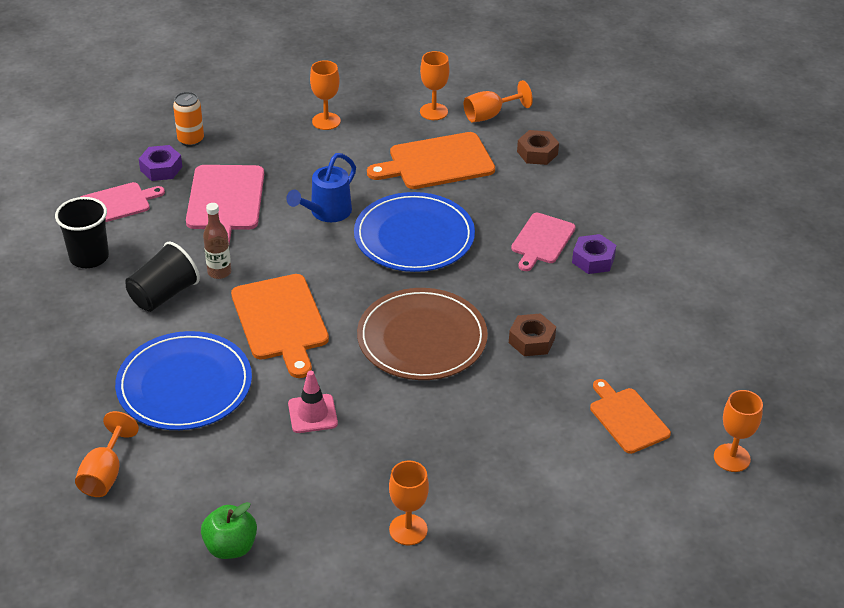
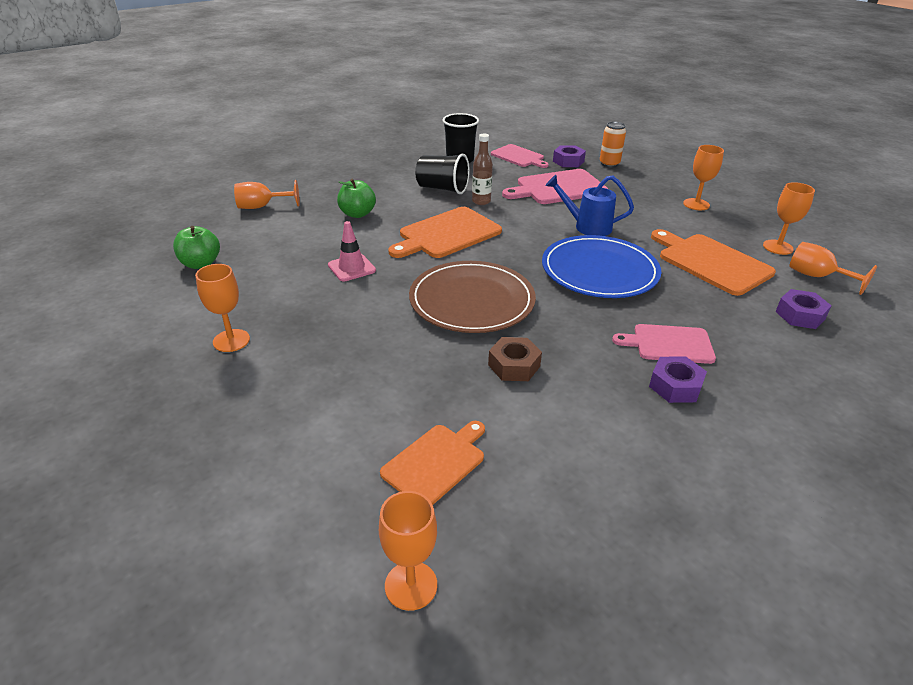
camera: 70 degrees right, 5 degrees down
(184, 385) = (357, 214): blue plate -> green apple
(537, 153) = (800, 315): brown nut -> purple nut

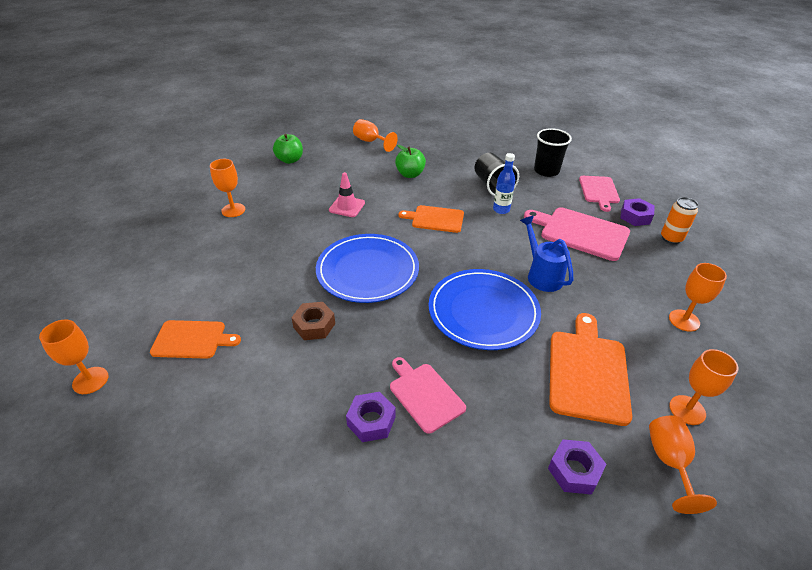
camera: 50 degrees right, 5 degrees up
(447, 234) = (435, 219): orange cutting board -> orange cutting board, size x0.65
(472, 301) = (367, 271): brown plate -> blue plate
(481, 201) = (501, 210): brown bottle -> blue bottle

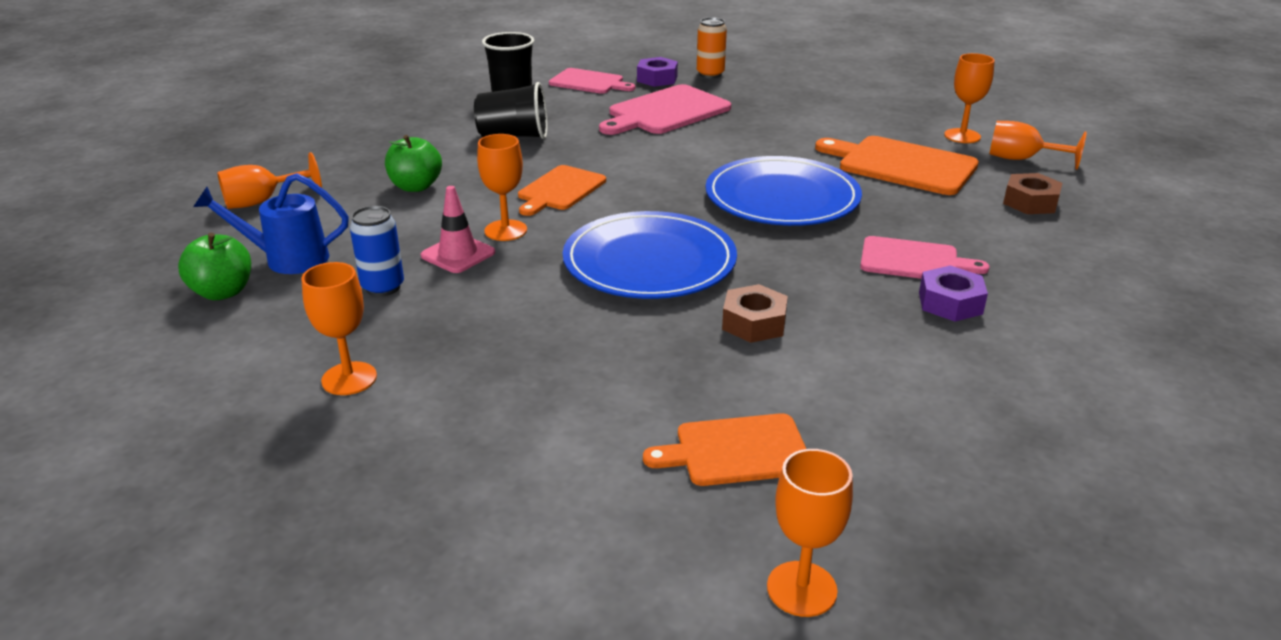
camera: 70 degrees left, 10 degrees down
(192, 339) = (736, 451): orange cutting board -> orange cutting board turned 120 degrees counterclockwise
(308, 195) = (383, 287): none -> blue can
(424, 394) = (914, 261): pink cutting board -> pink cutting board turned 150 degrees counterclockwise
(501, 210) = (577, 143): blue bottle -> none
(542, 275) = (733, 150): blue watering can -> blue watering can (287, 259)
(574, 470) = (1030, 202): purple nut -> brown nut
(684, 320) = (843, 104): orange goblet -> orange goblet (505, 230)

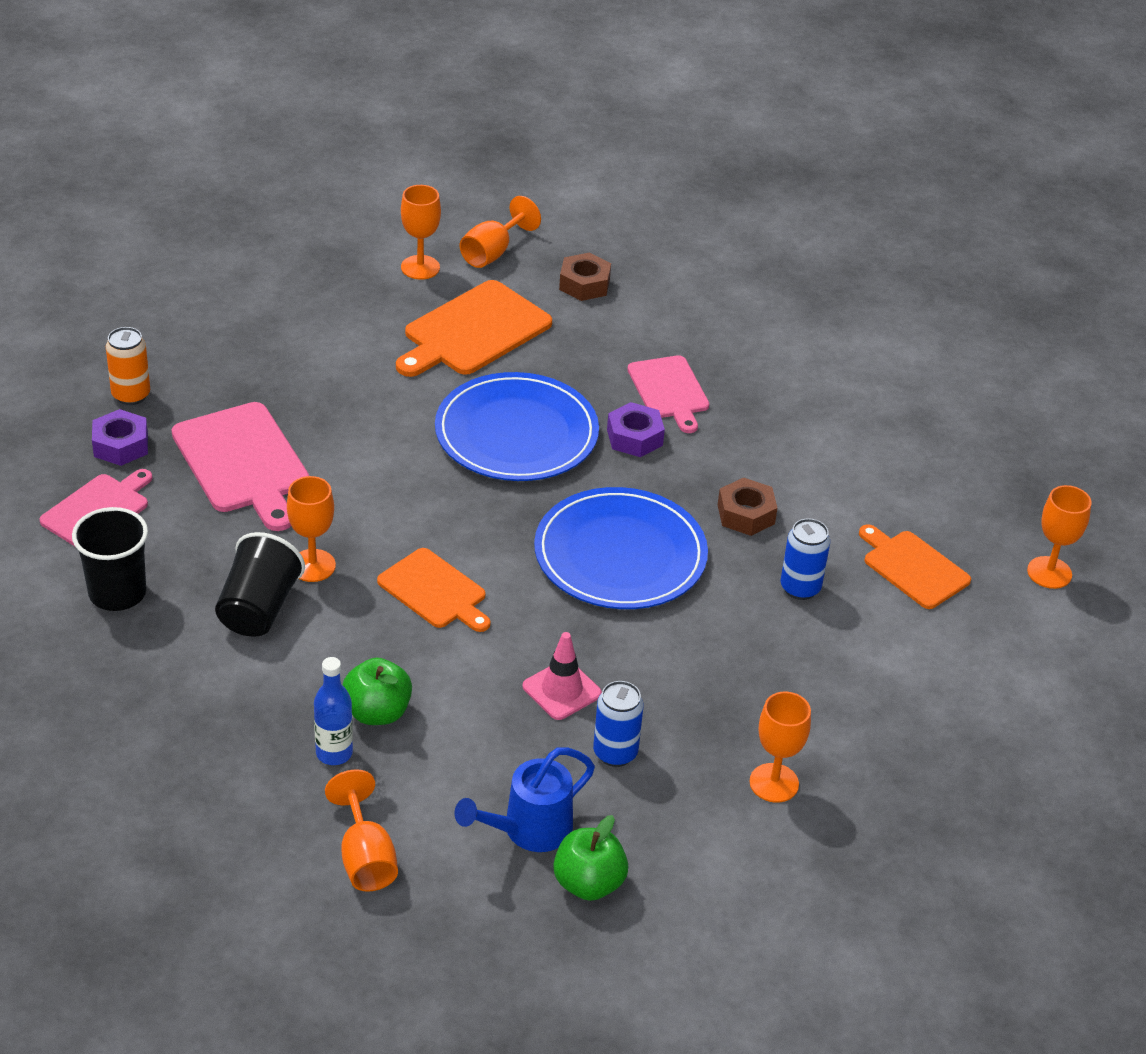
camera: 80 degrees left, 10 degrees up
(287, 259) = (529, 830): blue watering can -> blue watering can turned 45 degrees clockwise
(370, 178) = (334, 753): none -> blue bottle
(505, 230) = (519, 647): orange goblet -> orange goblet (312, 566)
(654, 368) = (800, 588): none -> blue can
(736, 451) = (913, 567): orange cutting board -> orange cutting board turned 135 degrees clockwise
(914, 261) = (669, 391): pink cutting board -> pink cutting board turned 135 degrees clockwise
(950, 303) = (743, 395): purple nut -> purple nut (634, 437)

